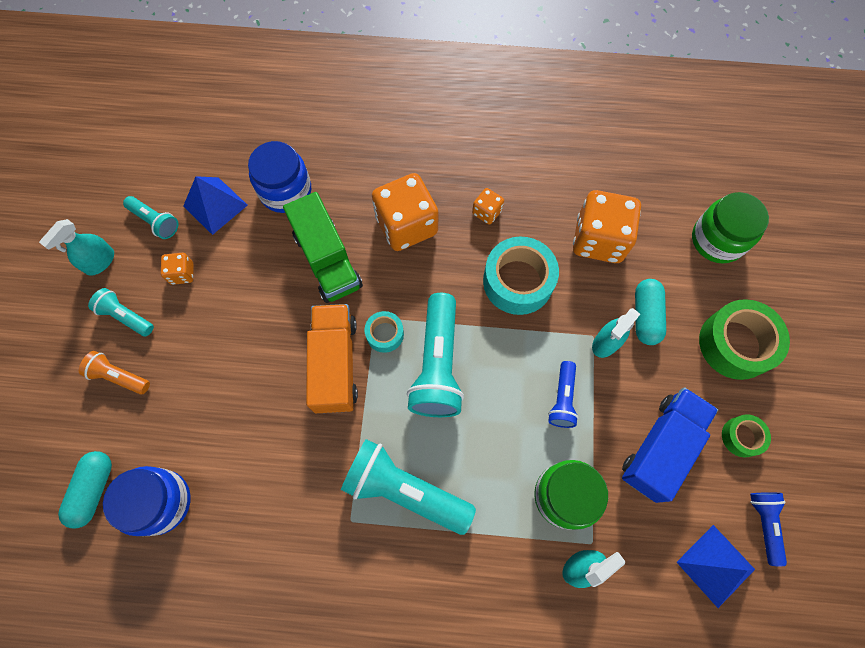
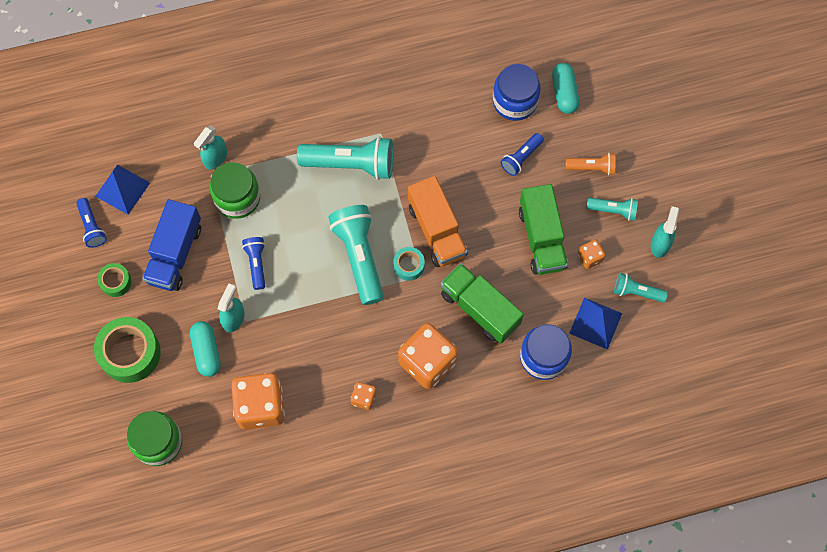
camera: 160 degrees right, 0 degrees up
(193, 420) = (521, 158): none -> blue flashlight
(222, 313) = (541, 238): none -> green truck
(518, 281) = (318, 345): turquoise tape -> none

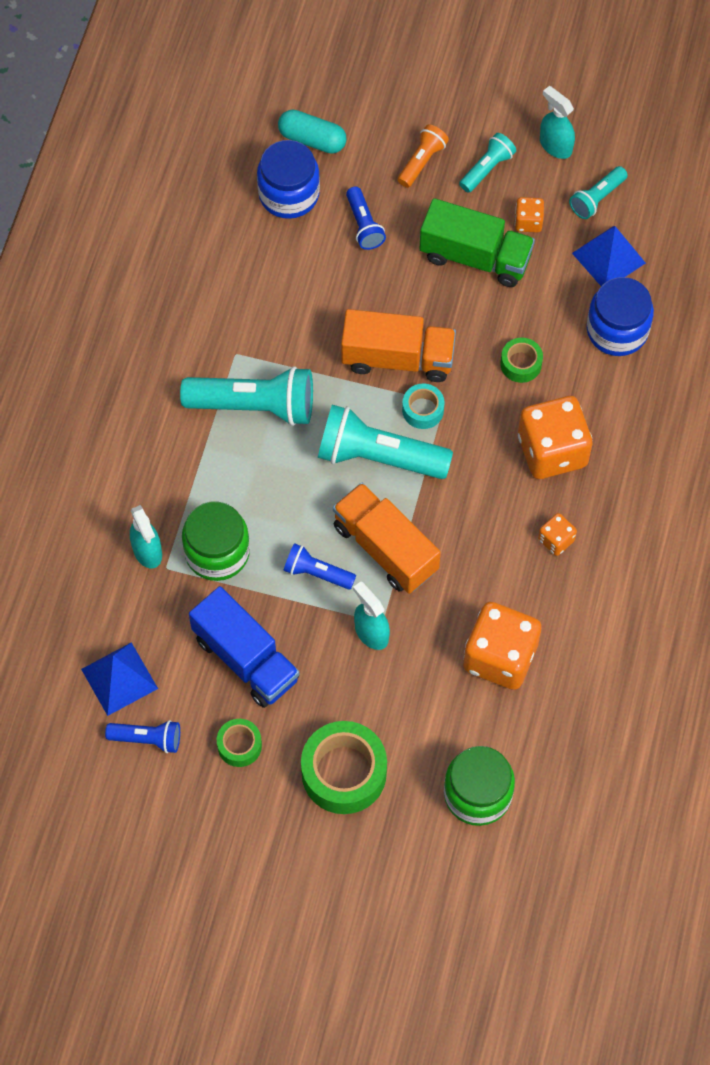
camera: 60 degrees left, 5 degrees down
(206, 352) = (395, 684): turquoise capsule -> none
(297, 295) = (385, 548): none -> orange truck
(351, 164) = (254, 406): turquoise flashlight -> turquoise flashlight turned 60 degrees clockwise
(480, 308) = (521, 364): green truck -> green tape

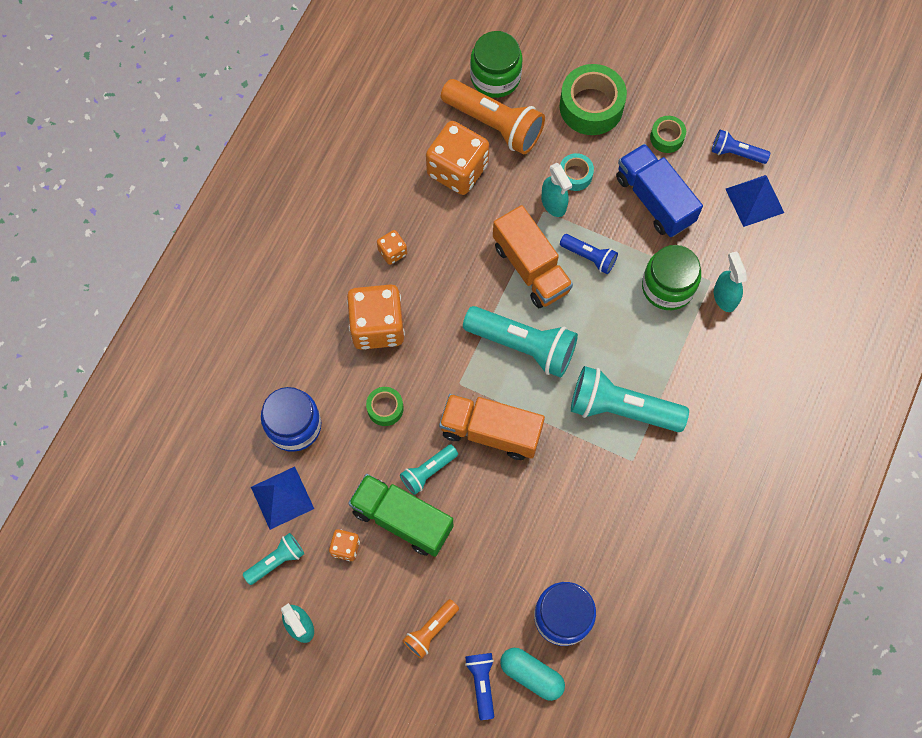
camera: 170 degrees left, 5 degrees up
(364, 225) = (497, 570): blue flashlight -> blue flashlight (481, 683)
(423, 410) = (478, 380): turquoise tape -> turquoise tape (575, 175)
(466, 726) = (494, 124): none -> orange flashlight
(487, 169) = (371, 611): turquoise flashlight -> turquoise flashlight (428, 471)

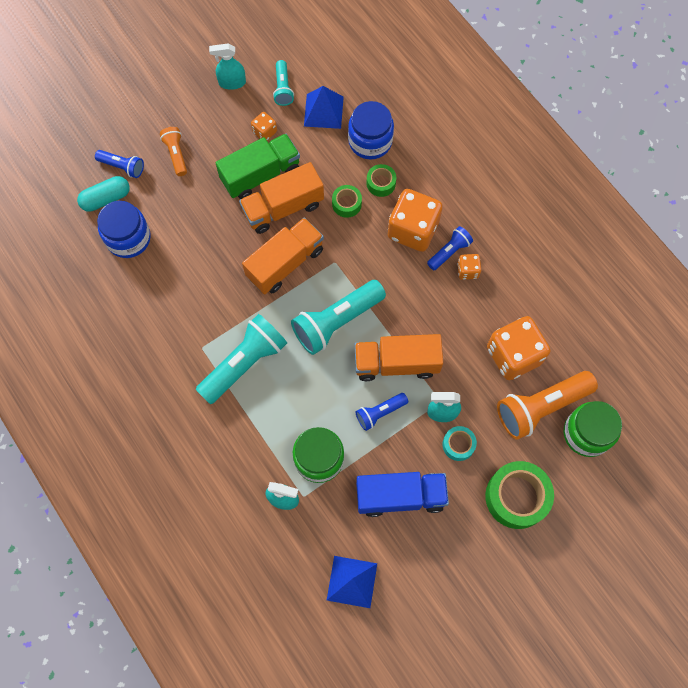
camera: 120 degrees right, 0 degrees up
(428, 471) = (283, 208): turquoise flashlight -> orange truck
(666, 137) = (452, 543): green tape -> green tape (381, 183)
(736, 153) = (404, 595): blue flashlight -> blue flashlight (449, 252)

